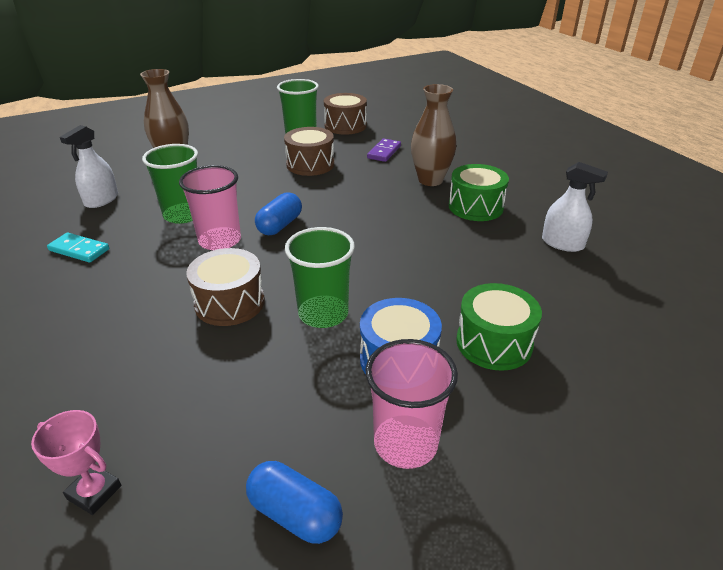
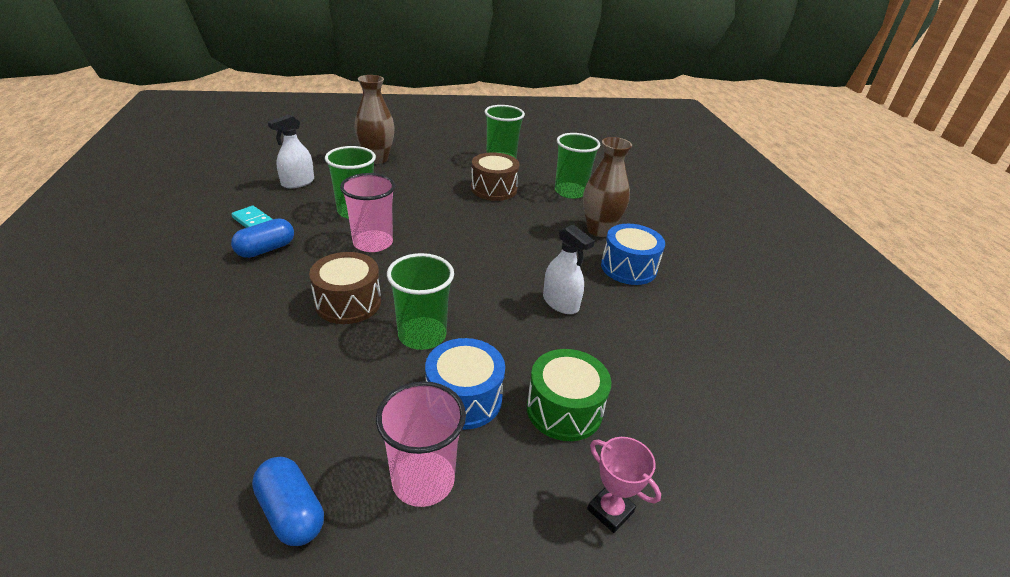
camera: 15 degrees right, 0 degrees up
(94, 492) = (150, 437): pink trophy -> pink trophy (610, 510)
(280, 225) = (432, 241): blue capsule -> blue capsule (266, 249)
(345, 126) = (548, 158): brown drum -> none
(384, 152) = (570, 192): purple domino -> green cup
(475, 207) = (628, 267): green drum -> blue drum
(562, 243) = (696, 327): white spray bottle -> white spray bottle (560, 303)

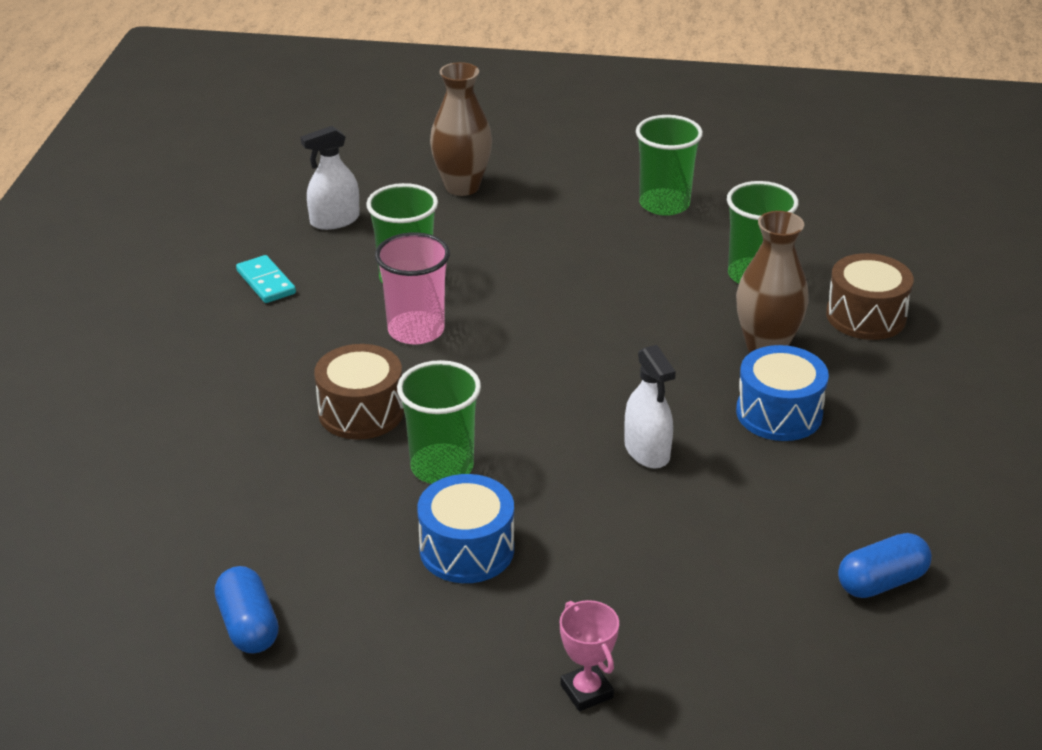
camera: 20 degrees right, 0 degrees up
(266, 249) = (273, 324): blue capsule -> blue capsule (881, 582)
(423, 480) = (390, 624): pink cup -> none
(493, 189) = (628, 258): brown drum -> brown drum (866, 316)
(564, 409) = (585, 582): green drum -> none

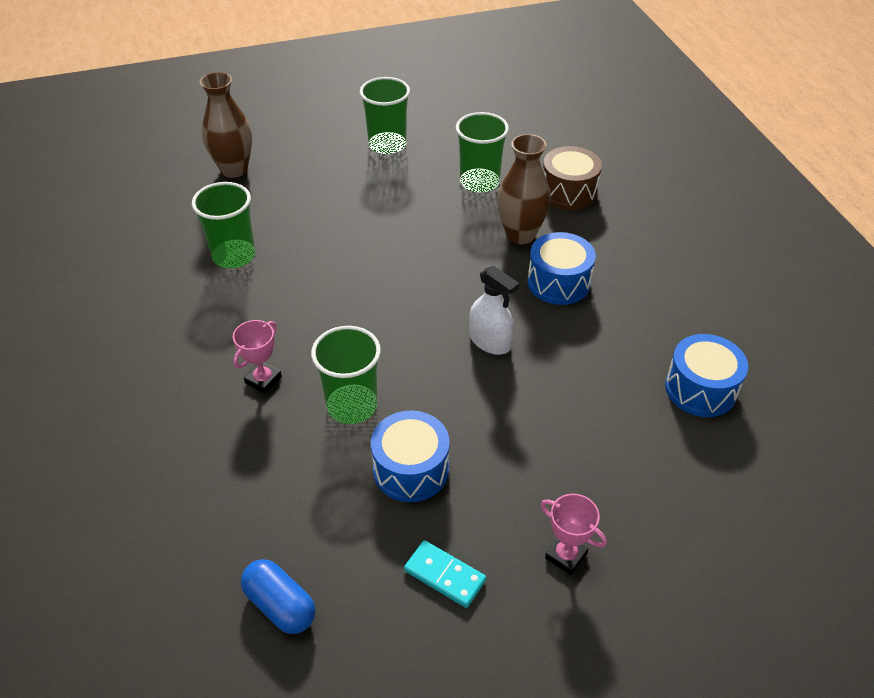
camera: 25 degrees left, 10 degrees up
(266, 282) = (124, 292): turquoise domino -> turquoise domino (445, 575)
(335, 220) = (150, 223): white spray bottle -> none
(361, 412) = (263, 380): brown drum -> pink trophy
(416, 330) = (266, 297): pink cup -> none
(881, 582) = (700, 389): blue capsule -> blue drum

